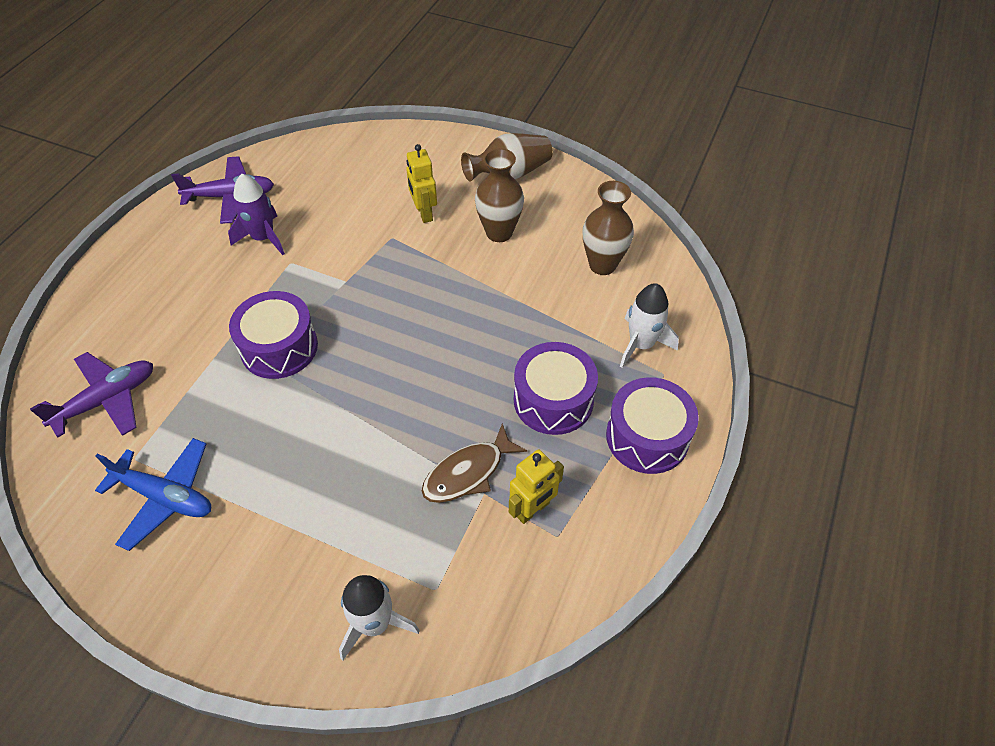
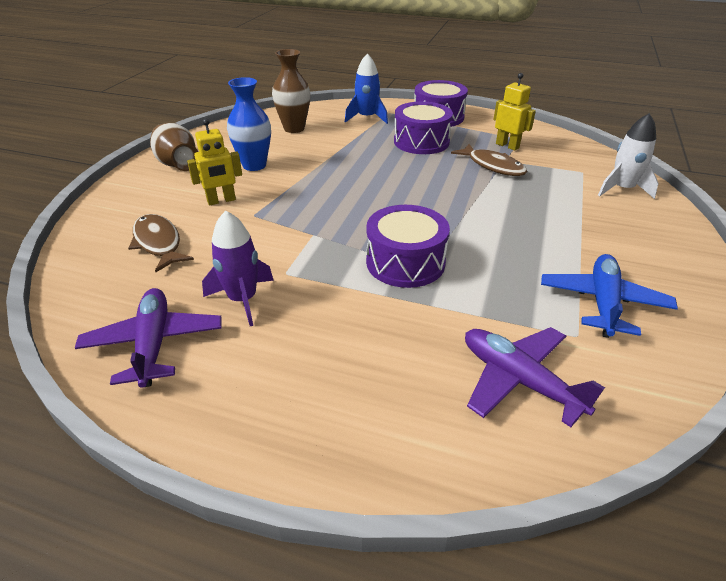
camera: 95 degrees left, 15 degrees down
(358, 181) = (158, 243): none -> brown fish
(499, 233) = (254, 165): brown vase -> blue vase
(641, 344) = (366, 118): white rocket -> blue rocket

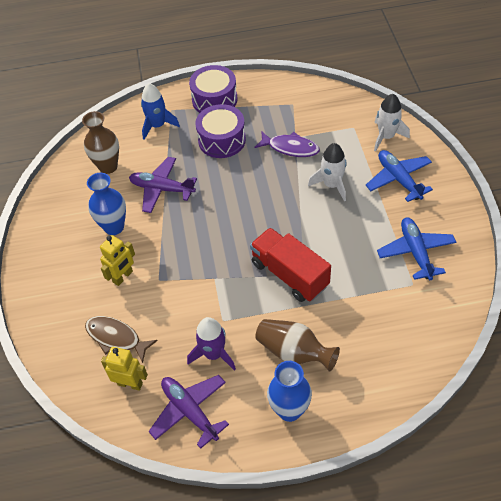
camera: 25 degrees left, 15 degrees up
(177, 164) = (50, 253): brown vase -> brown vase (294, 352)
(277, 405) = (289, 410): none -> blue vase
(405, 262) = (289, 274): purple drum -> red truck
(493, 166) = (290, 148): brown fish -> purple fish
(507, 146) = (288, 117): yellow robot -> yellow robot (130, 383)
(519, 380) = (398, 330): purple plane -> purple plane (162, 189)
(522, 206) = (331, 185): none -> white rocket
(618, 227) = (399, 179): none -> blue plane

